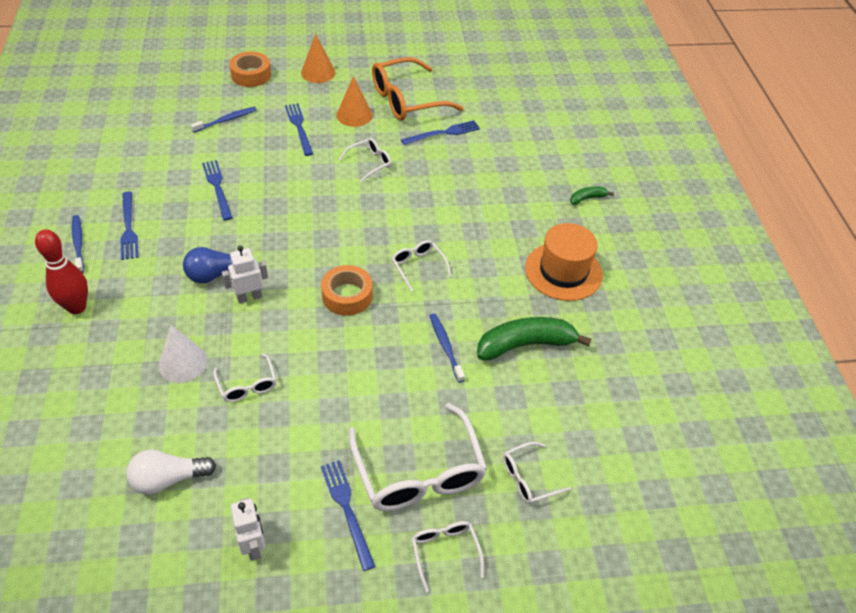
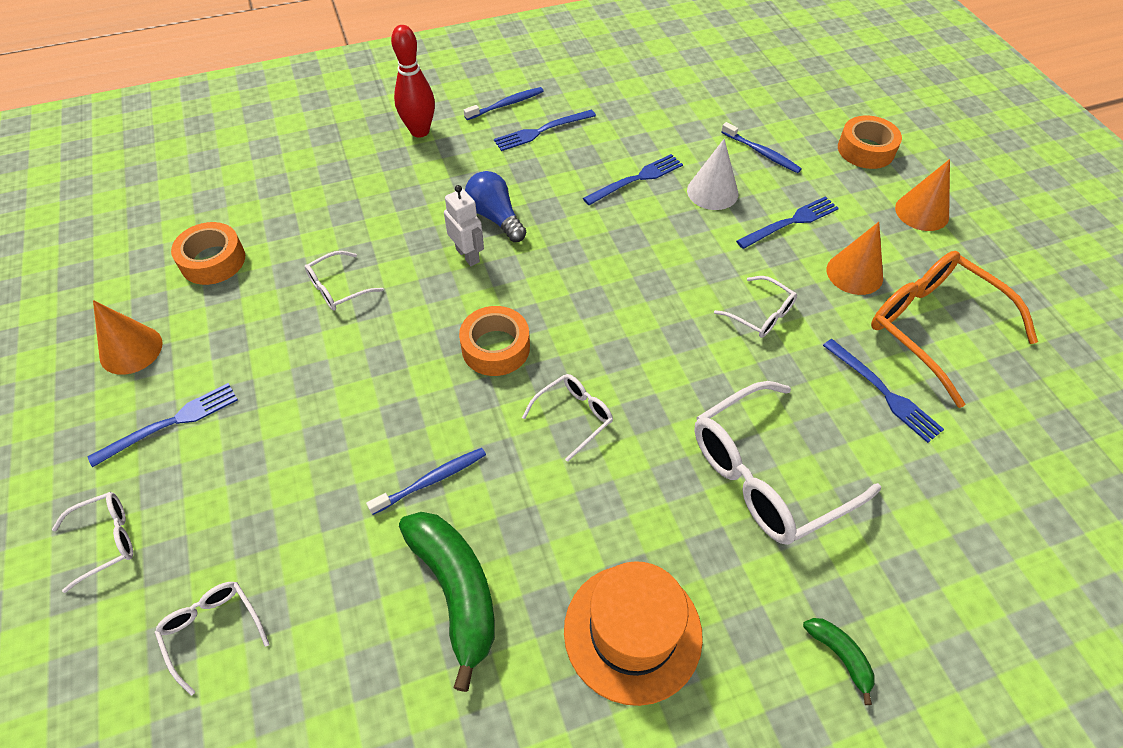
camera: 80 degrees right, 5 degrees up
(168, 479) = (213, 261): white light bulb -> orange tape
(183, 362) = (361, 228): white cone -> white cone (712, 192)
(253, 545) = (131, 349): white robot -> orange cone
(419, 472) = (221, 488): white glasses -> white glasses (766, 475)

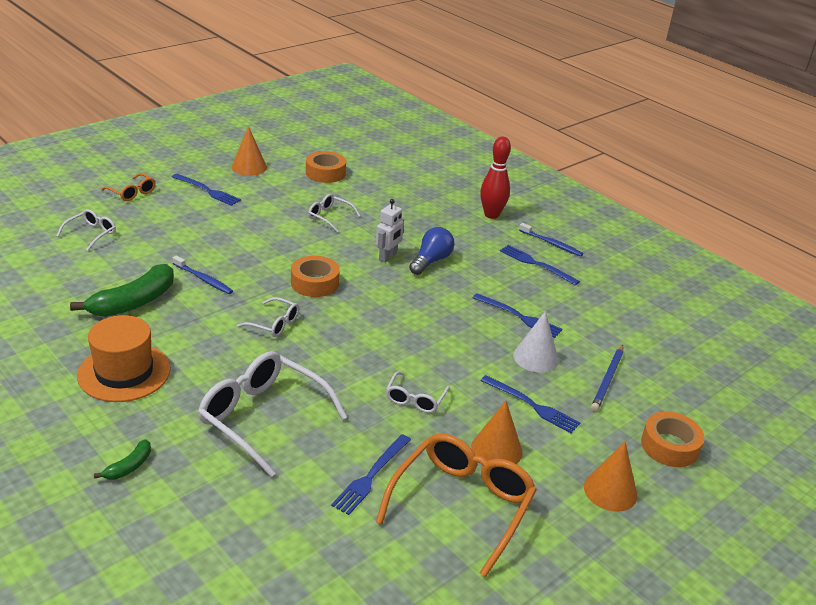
camera: 65 degrees right, 20 degrees down
(106, 540) = (132, 193): white glasses -> orange glasses
(761, 153) = (608, 380): blue toothbrush -> blue pencil

